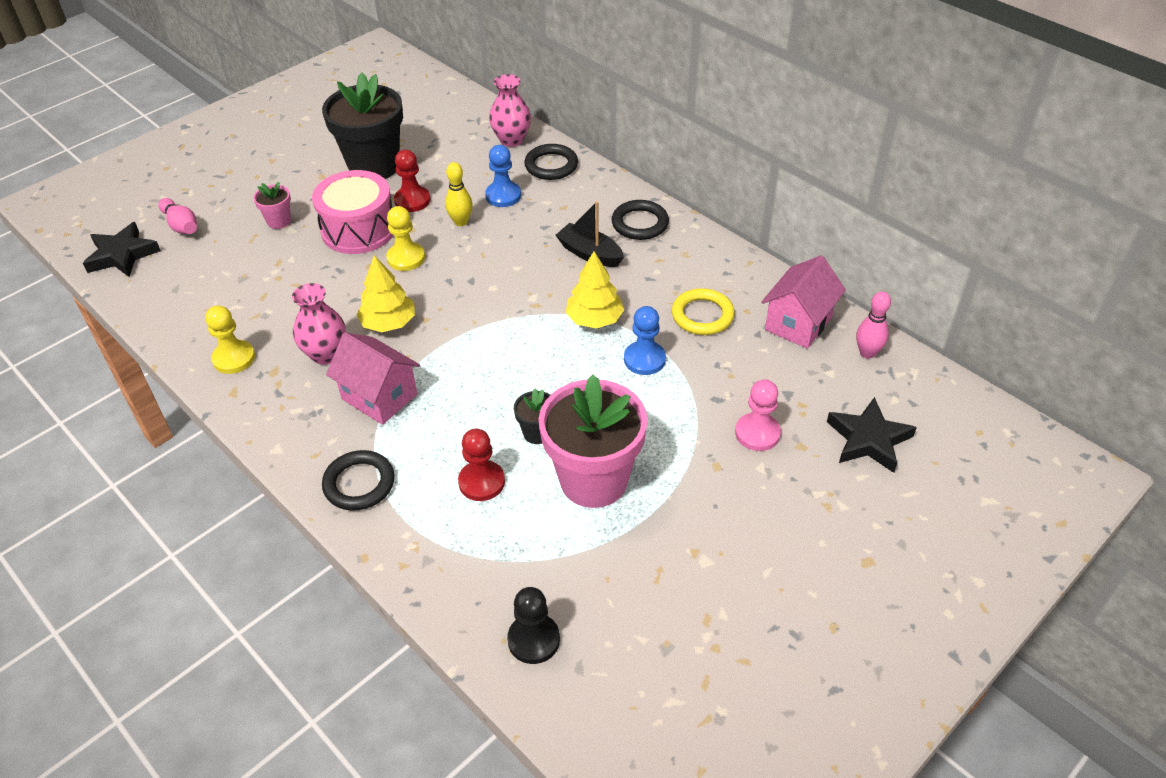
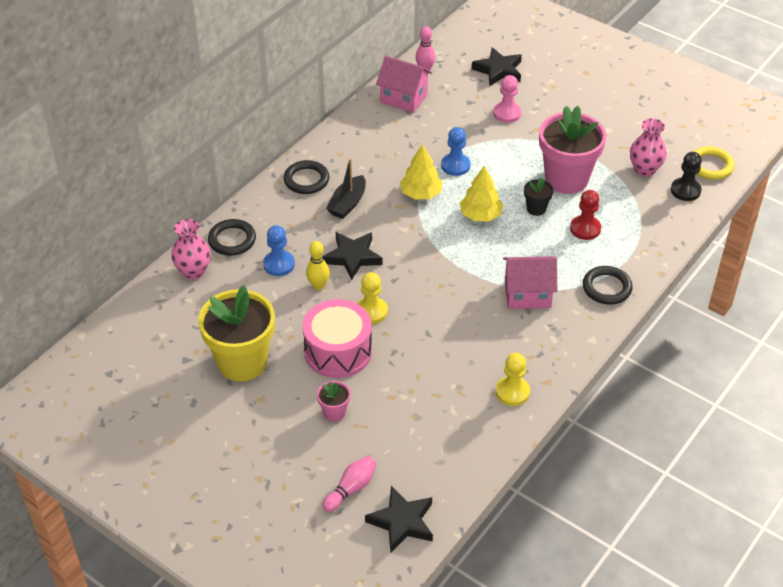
camera: 100 degrees left, 0 degrees up
(326, 354) = (493, 335): pink vase -> pink vase (644, 170)
(374, 166) = (242, 362): black flower pot -> yellow flower pot
(379, 397) = (527, 294): pink house -> pink house turned 60 degrees clockwise
(388, 323) = (450, 306): yellow tree -> yellow tree (480, 215)
(412, 200) = (292, 323): red pawn -> none
(497, 251) = (353, 257): none -> black star
(702, 315) = (405, 141): yellow ring -> yellow ring (710, 166)

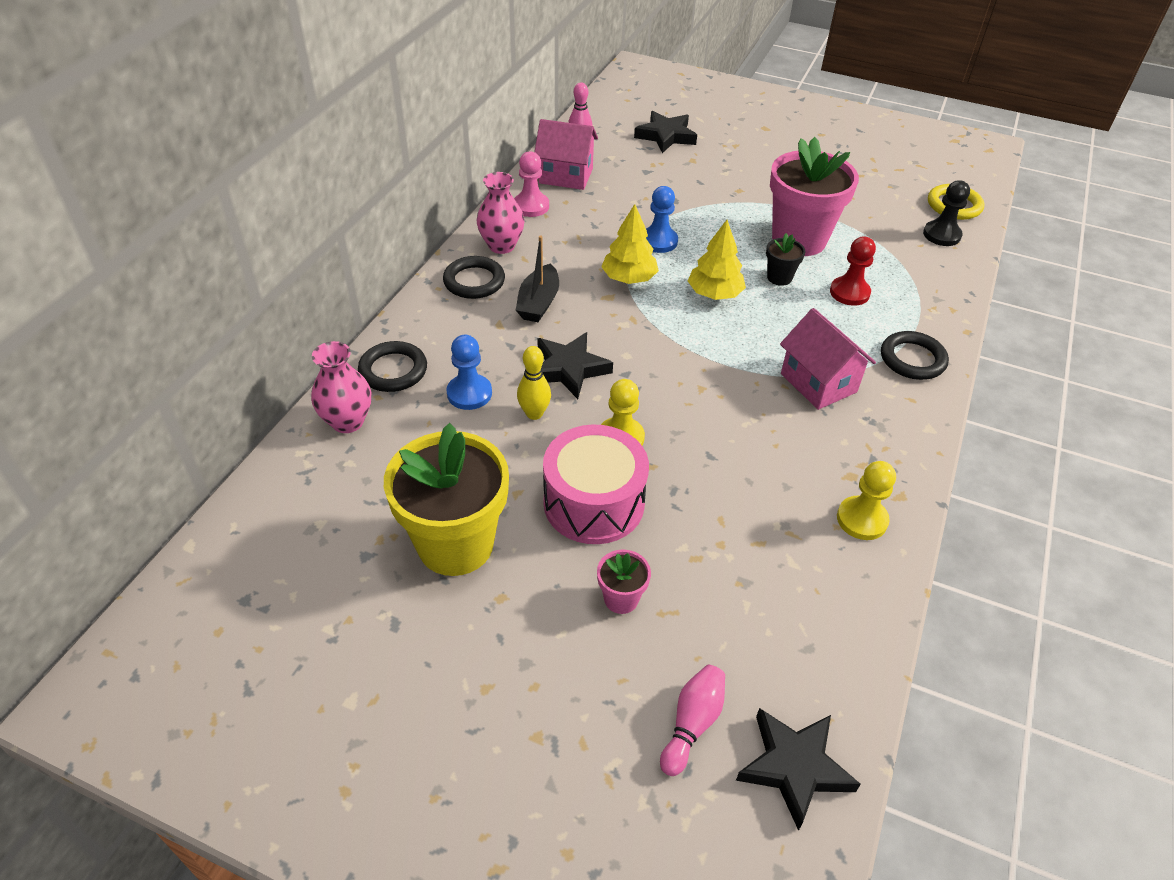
camera: 15 degrees left, 0 degrees up
(507, 113) = (695, 178): pink pawn -> pink pawn (531, 206)
(527, 294) = (818, 383): pink house -> pink house turned 75 degrees clockwise
(644, 170) = (883, 219): pink vase -> pink vase (501, 246)

